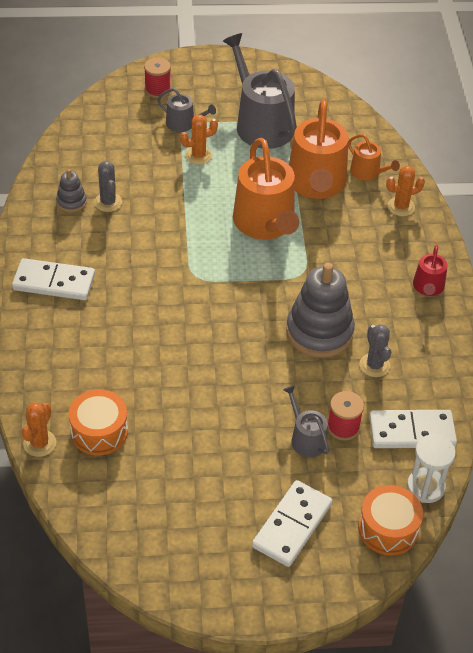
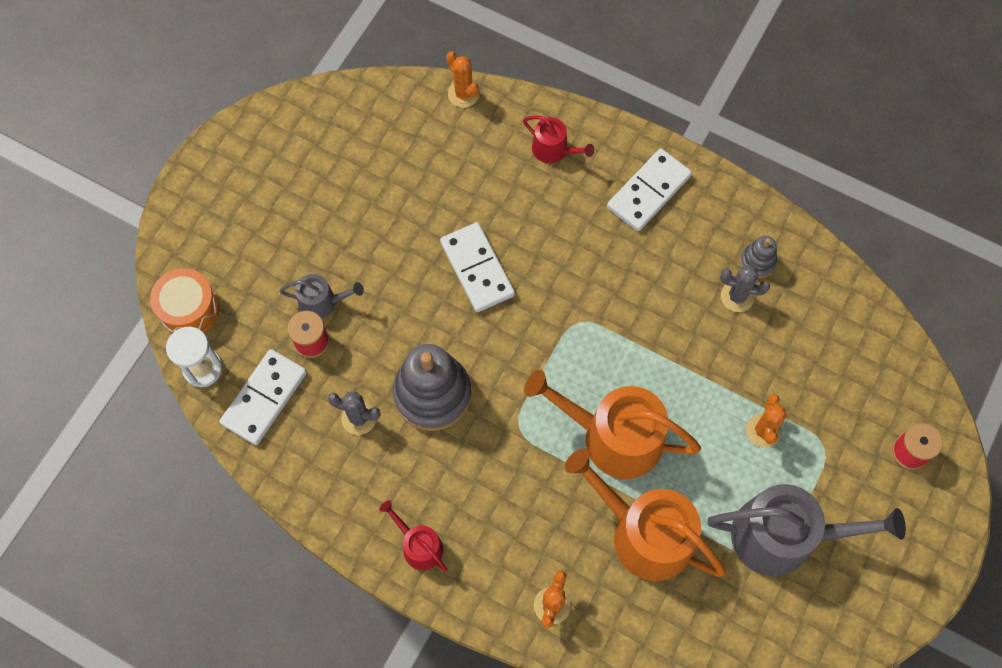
camera: 125 degrees right, 20 degrees up
(55, 355) = (554, 150): none -> red watering can
(99, 431) = (445, 143): orange drum -> none
(184, 124) = (829, 446): grey watering can -> none
(292, 525) = (248, 236): white domino -> white domino (477, 269)
(368, 172) = (629, 607): orange watering can -> none

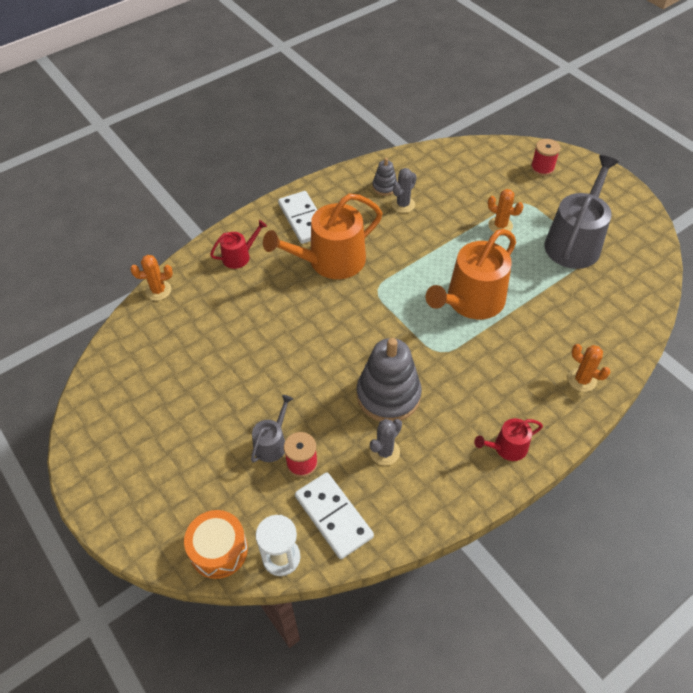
camera: 65 degrees left, 15 degrees down
(477, 269) = (303, 332): white domino -> none
(643, 533) = (547, 310): orange watering can -> orange watering can (330, 261)

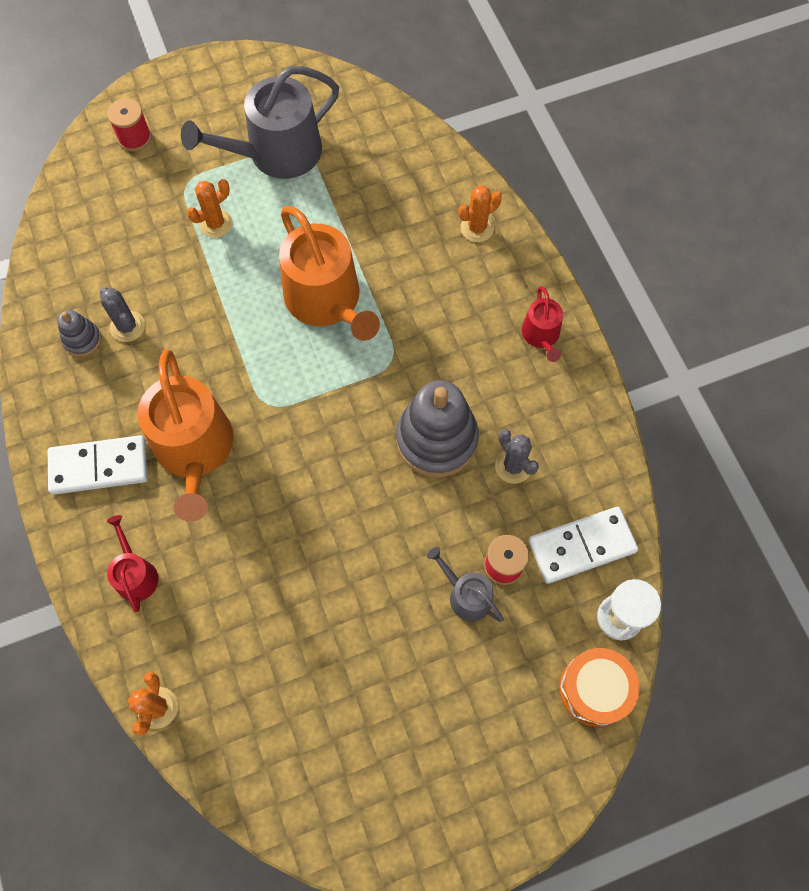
camera: 75 degrees left, 15 degrees up
(575, 242) = (276, 153): grey watering can -> grey watering can turned 75 degrees counterclockwise

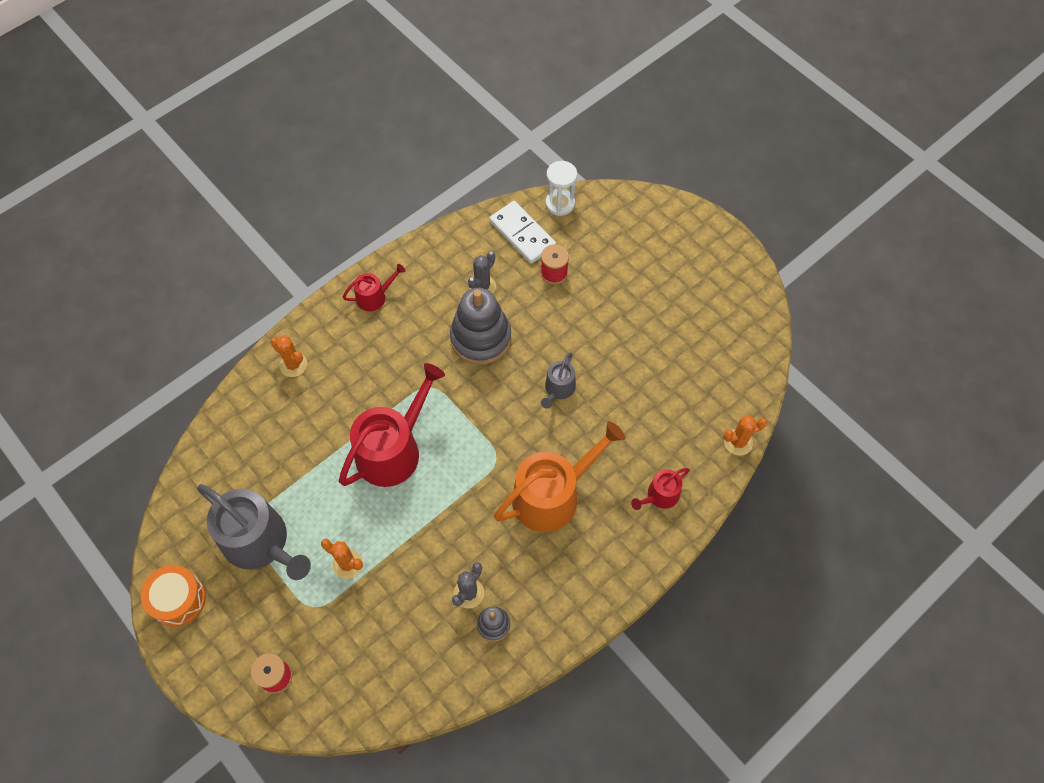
camera: 110 degrees left, 5 degrees down
(99, 466) = (593, 559): white domino -> none
(327, 301) = (393, 449): orange watering can -> red watering can
(466, 595) = (582, 288): grey watering can -> grey watering can (558, 389)
(594, 689) = (609, 206): orange drum -> orange drum (178, 599)

